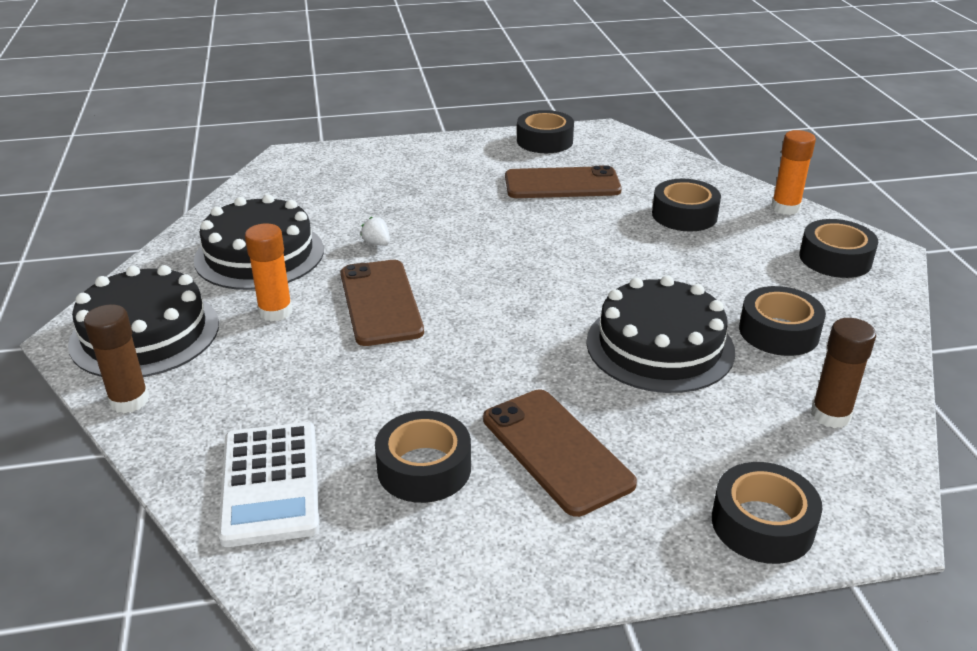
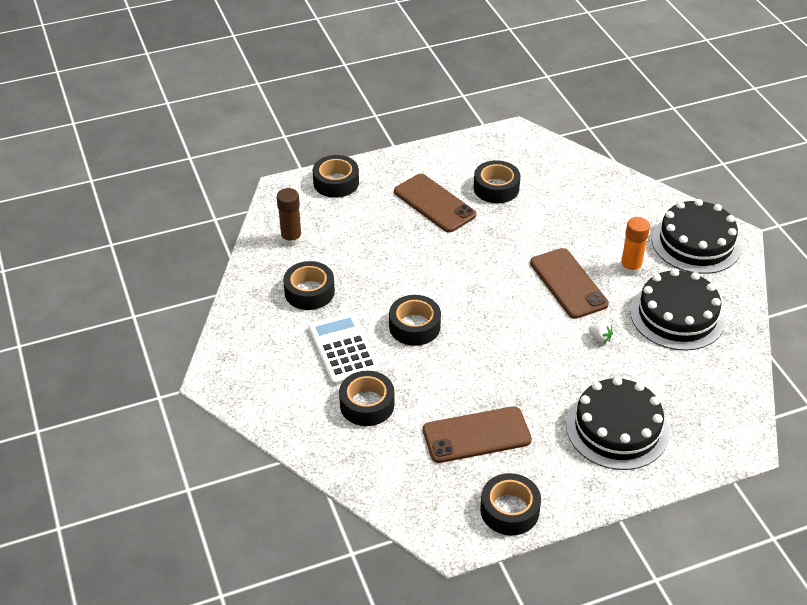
camera: 170 degrees right, 10 degrees up
(129, 401) = (665, 203): brown glue stick -> none
(270, 483) = (564, 173): white calculator -> white calculator (343, 349)
(660, 346) = (384, 272): black cake -> black cake (617, 428)
(785, 208) = (280, 426): orange glue stick -> none
(835, 259) = (254, 366): black tape -> black tape (414, 326)

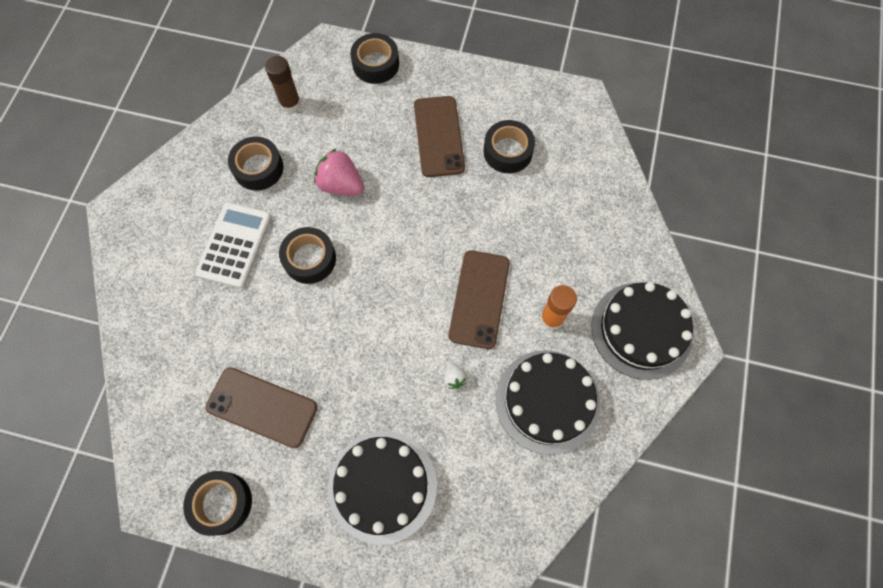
camera: 35 degrees right, 25 degrees up
(367, 404) = (205, 314): black tape -> none
(389, 269) = (341, 185): none -> pink strawberry

